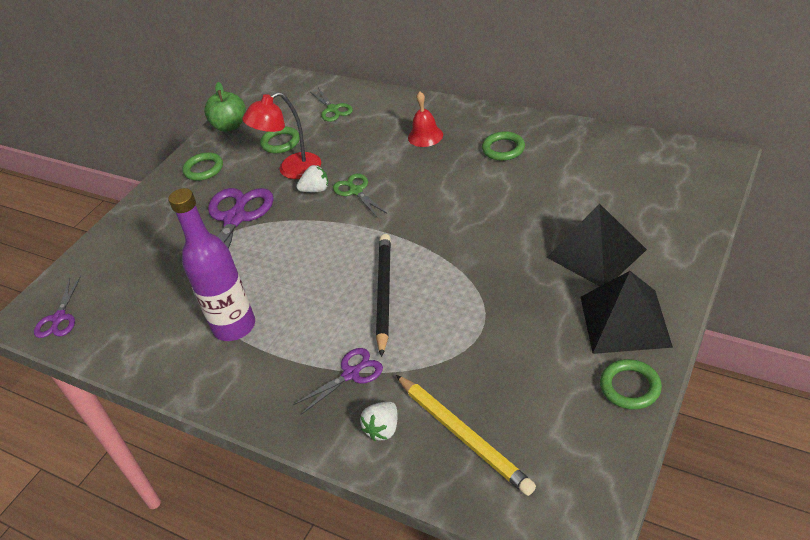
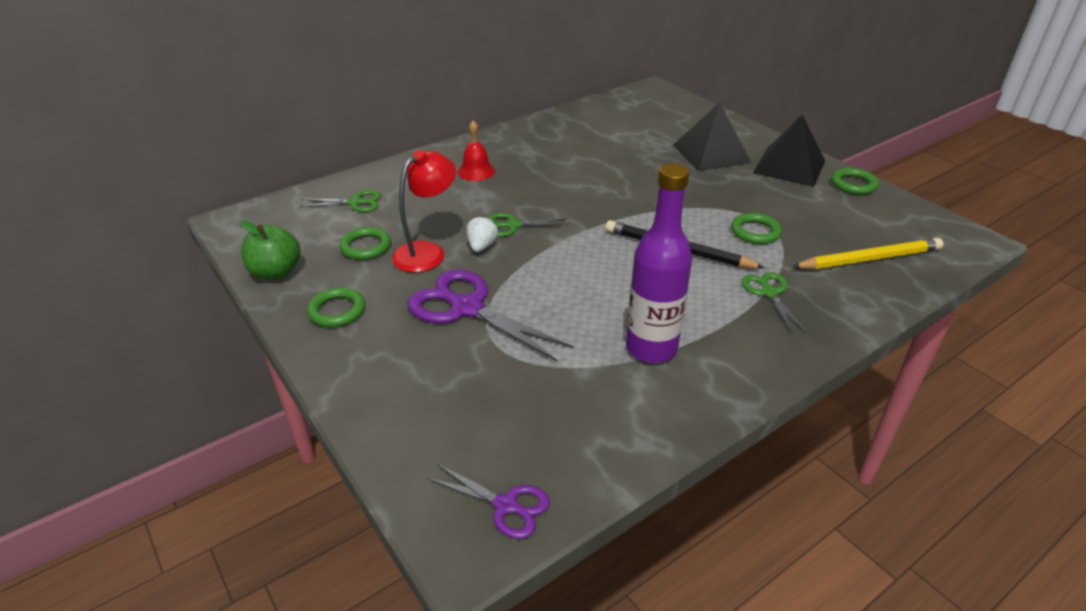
camera: 70 degrees left, 5 degrees down
(291, 170) = (427, 252): red lamp -> red lamp turned 135 degrees counterclockwise
(351, 374) = (769, 293): purple scissors -> green scissors
(383, 429) = (845, 293): white strawberry -> none
(503, 149) = (544, 147): green ring -> green ring (755, 232)

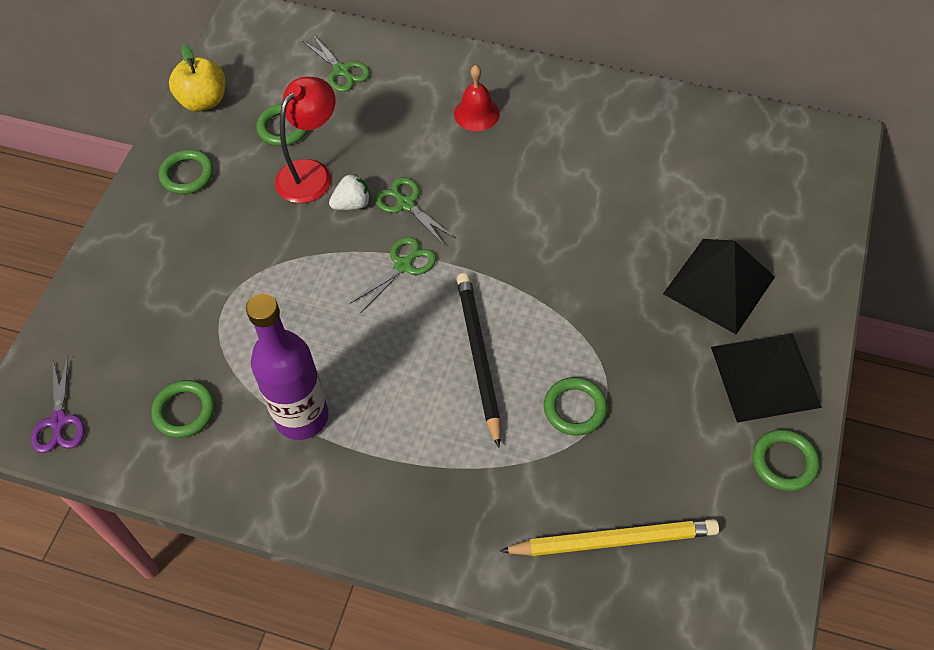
camera: 55 degrees right, 20 degrees up
(276, 272) = (203, 101): green apple -> yellow apple
(427, 252) = (311, 173): red lamp -> red lamp turned 60 degrees counterclockwise
(467, 308) = (256, 254): purple scissors -> none
(580, 412) = (184, 411): none -> green ring
(769, 293) = (465, 472): green scissors -> green scissors (403, 266)
(869, 259) = (613, 540): yellow pencil -> yellow pencil turned 45 degrees counterclockwise

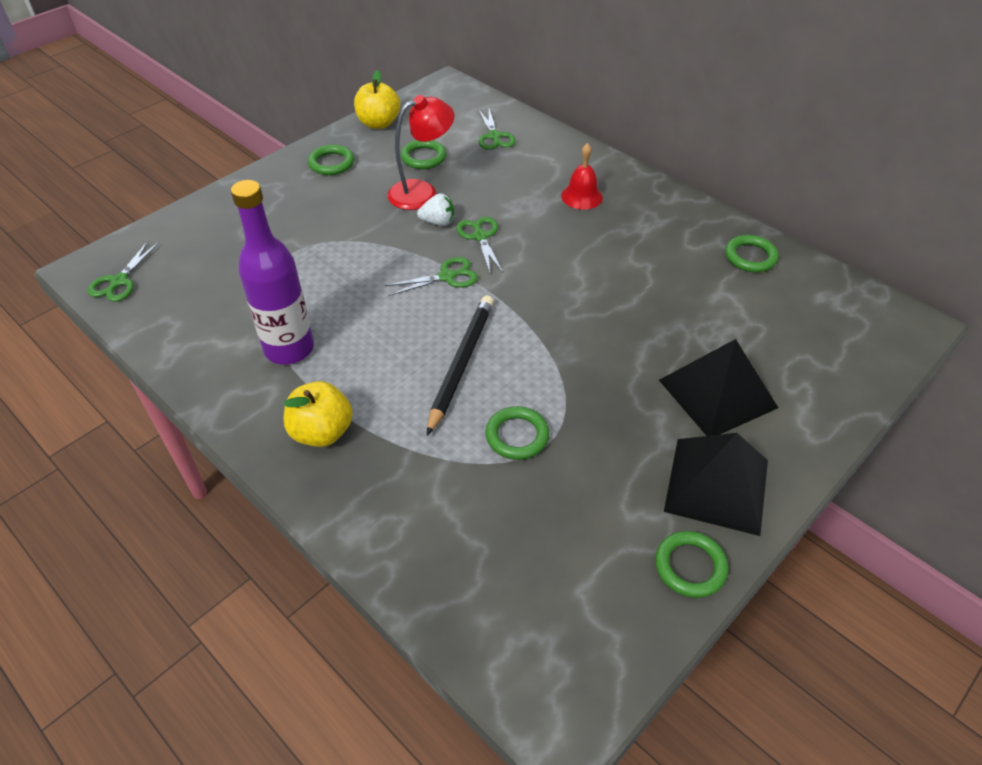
camera: 25 degrees right, 10 degrees down
(59, 421) = (119, 281): purple scissors -> green scissors
(184, 411) = (208, 310): green ring -> green ring (750, 257)
(396, 489) = (322, 432): none -> yellow apple
(613, 540) = (478, 557): yellow pencil -> none

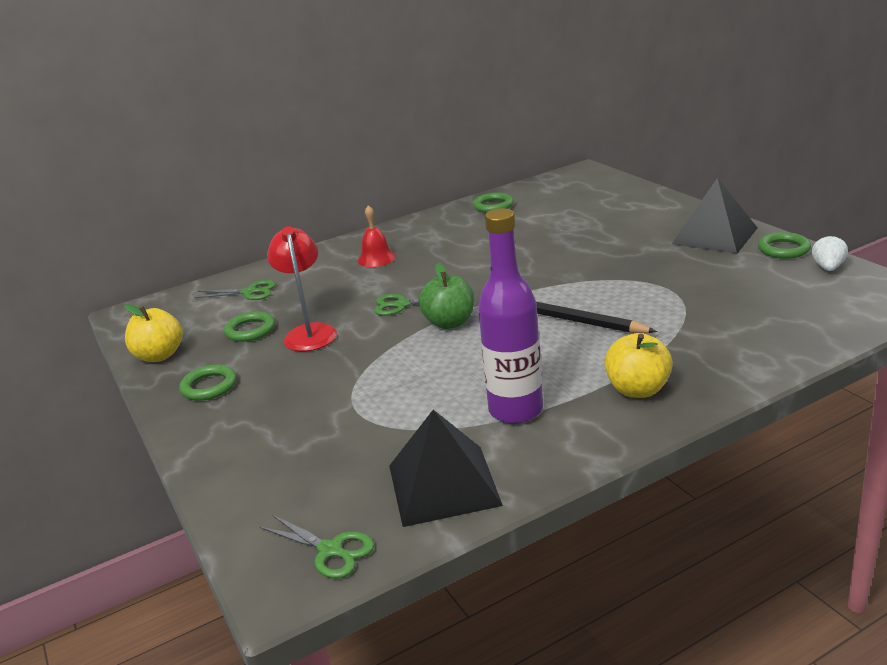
camera: 70 degrees left, 20 degrees down
(438, 222) = (365, 325): white strawberry -> white strawberry (828, 268)
(447, 277) = (450, 323): green scissors -> green apple
(517, 436) = (658, 299): green ring -> none
(717, 394) = (630, 228): black pyramid -> black pyramid (443, 485)

